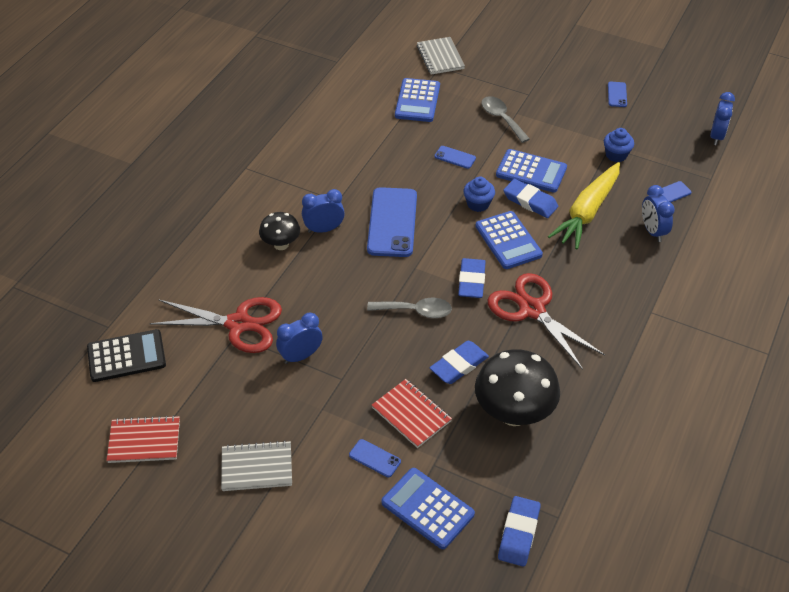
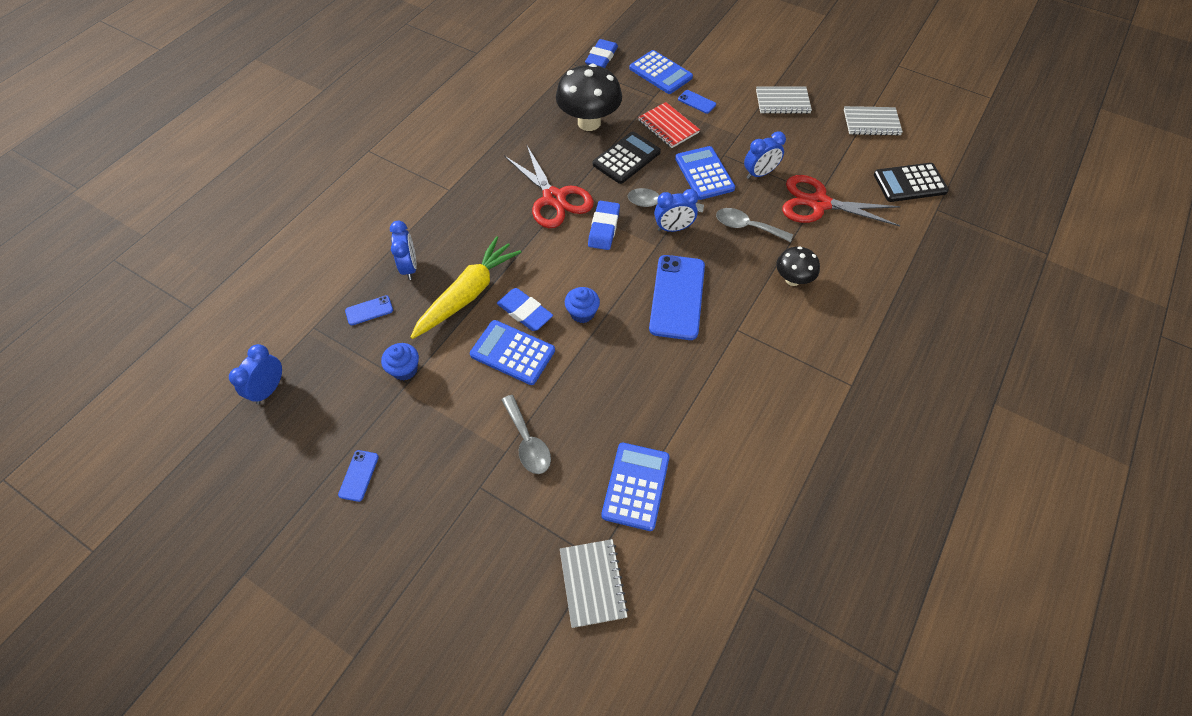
camera: 175 degrees left, 10 degrees up
(144, 441) = (871, 122): red notebook -> grey notebook
(321, 293) = (747, 227): none -> grey spoon
(324, 229) = (749, 294): blue clock -> blue clock (673, 228)
(455, 157) = (598, 381): blue phone -> none
(459, 365) = (626, 158): blue eraser -> black calculator
(508, 240) = (559, 267): blue calculator -> blue calculator (704, 173)

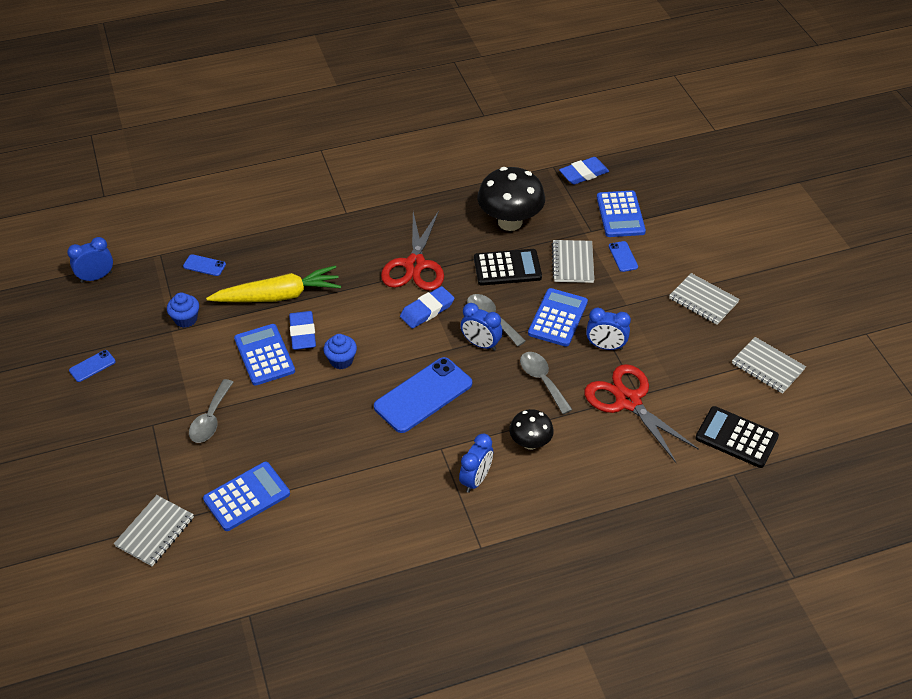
camera: 40 degrees right, 10 degrees down
(409, 267) = (260, 252): blue clock -> blue clock (476, 479)
(668, 127) = (573, 263): red notebook -> grey notebook

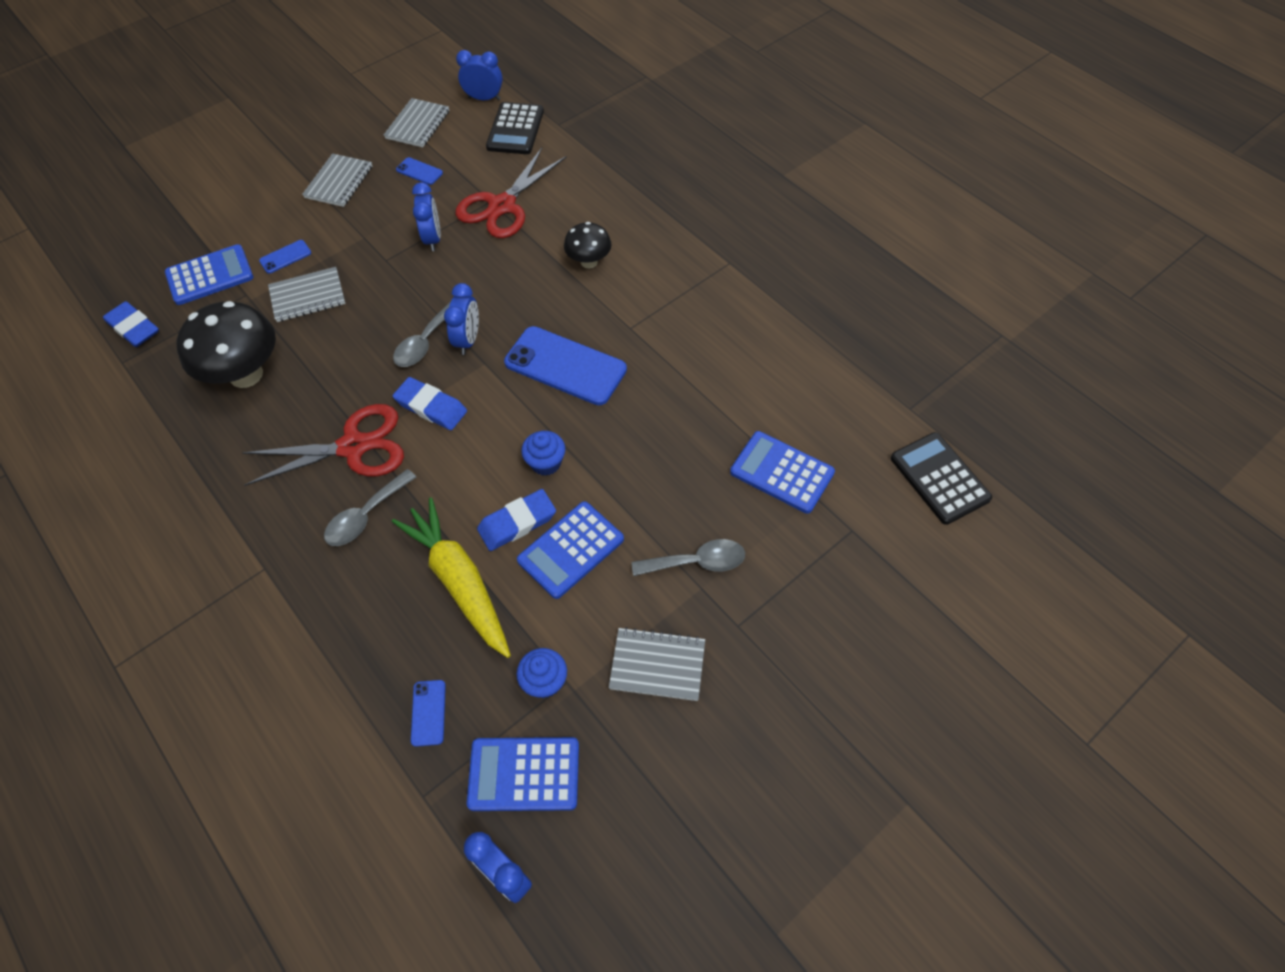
camera: 110 degrees left, 10 degrees up
(92, 366) = (680, 764): blue phone -> blue phone (419, 171)
(155, 532) = (876, 540): grey notebook -> grey notebook (657, 665)
(476, 479) = (655, 288): blue clock -> blue clock (484, 98)
(507, 268) = (333, 353): black calculator -> black calculator (939, 478)
(542, 380) = (501, 275): grey spoon -> grey spoon (365, 516)
(557, 318) = (403, 286): blue calculator -> blue calculator (524, 774)

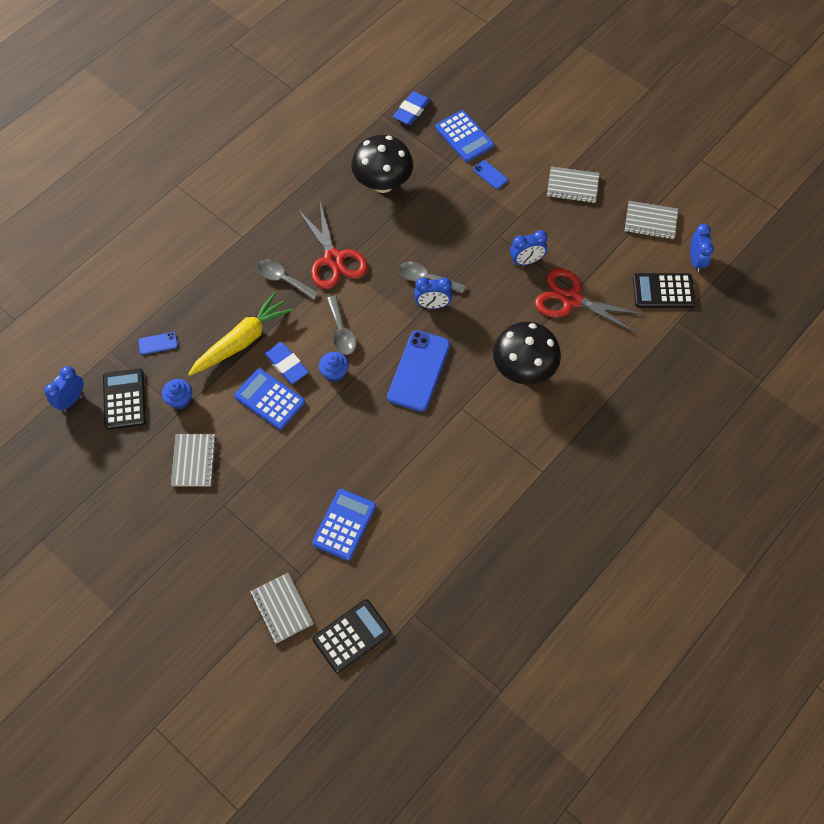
camera: 80 degrees right, 5 degrees up
(308, 296) = (456, 198): grey notebook -> grey notebook (282, 608)
(419, 171) = (596, 235): blue phone -> none
(431, 407) = (371, 295): blue eraser -> none
(524, 774) = (124, 399): blue calculator -> black calculator
(589, 262) = (523, 370): black mushroom -> black mushroom, size x1.79
(697, 562) = (267, 476): grey spoon -> grey spoon (341, 332)

